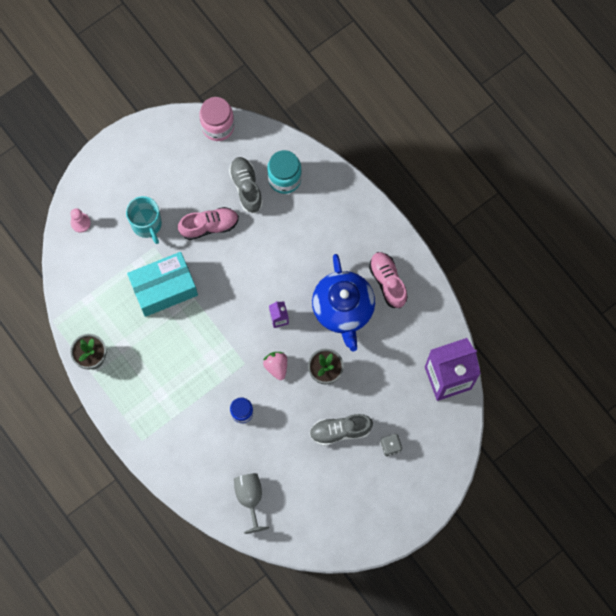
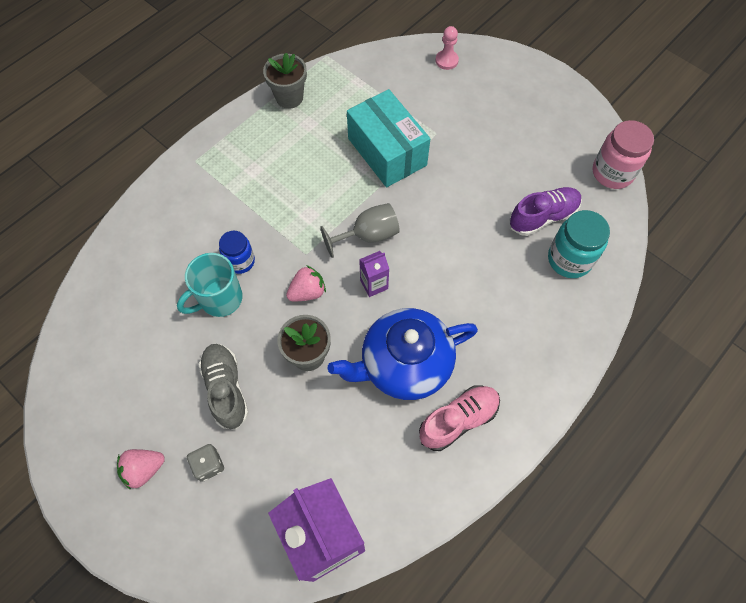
camera: 80 degrees right, 10 degrees down
(147, 225) = (462, 122): turquoise mug -> turquoise mug (219, 299)
(209, 226) = (479, 185): pink shoe -> none
(246, 187) = (543, 217): grey shoe -> purple shoe
(250, 498) = (126, 289): grey goblet -> grey goblet (368, 235)
(386, 489) = (144, 469): none -> pink strawberry

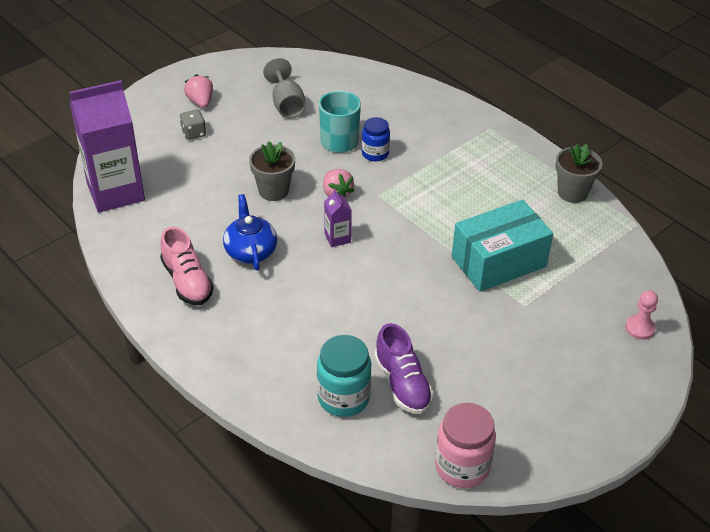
camera: 95 degrees right, 20 degrees down
(226, 389) = (254, 143): grey shoe -> none
(368, 235) = (393, 238): grey goblet -> grey goblet (287, 105)
(404, 364) = (250, 251): blue teapot -> blue teapot, size x0.62

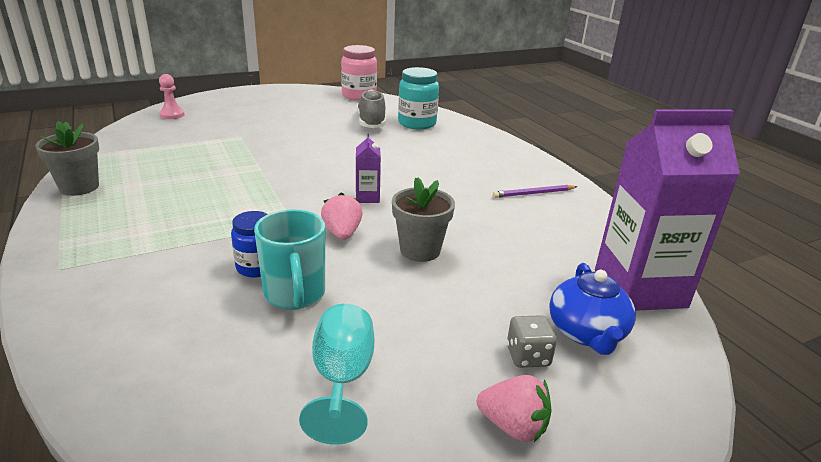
camera: 165 degrees left, 15 degrees down
(187, 281) = (533, 194): pink shoe -> purple pencil
(200, 102) = (513, 426): pink strawberry -> pink strawberry turned 60 degrees counterclockwise
(250, 251) = (464, 203): blue teapot -> blue teapot (586, 333)
(287, 105) = (342, 379): grey goblet -> turquoise goblet
(402, 384) = (371, 122): purple shoe -> grey shoe
(498, 262) = (228, 158): turquoise box -> none

